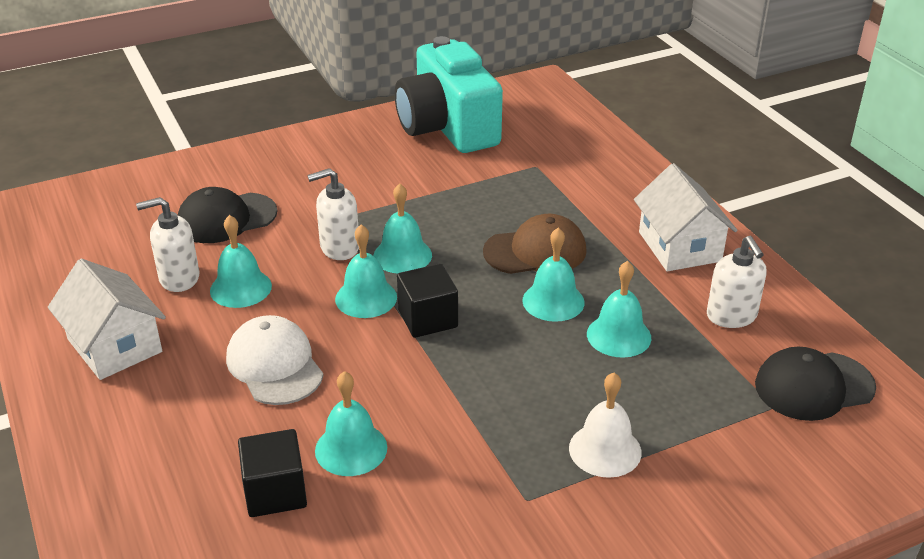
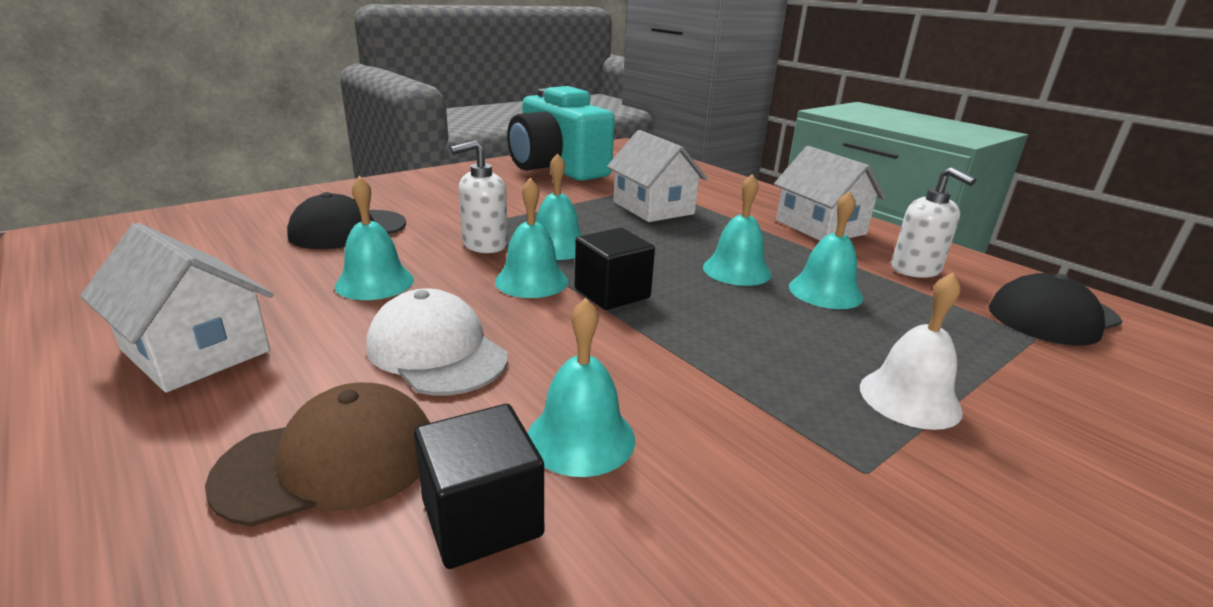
camera: 15 degrees left, 10 degrees down
(179, 278) = (292, 279): white soap dispenser -> none
(520, 203) = (653, 208): none -> white house
(535, 251) = (691, 237): brown cap -> brown cap (330, 461)

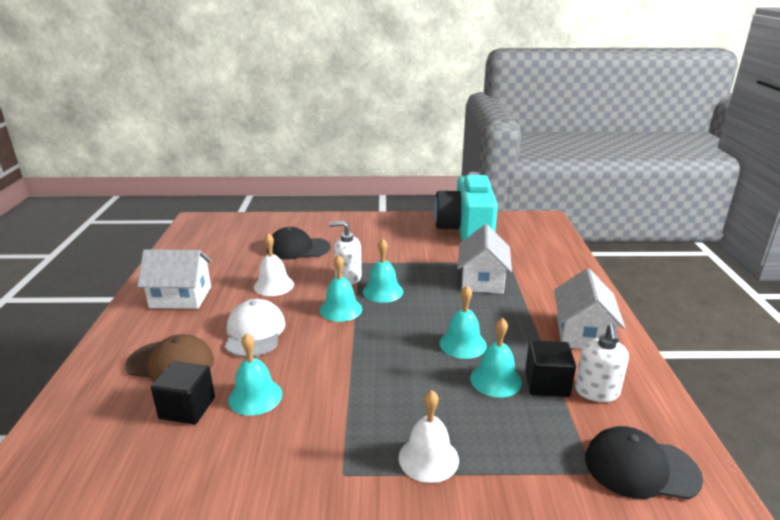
camera: 40 degrees right, 0 degrees up
(196, 350) = (181, 297): white house -> white house turned 75 degrees counterclockwise
(375, 282) = (273, 285): turquoise bell -> white bell
(612, 293) = (369, 332): black cube -> black cube (547, 383)

